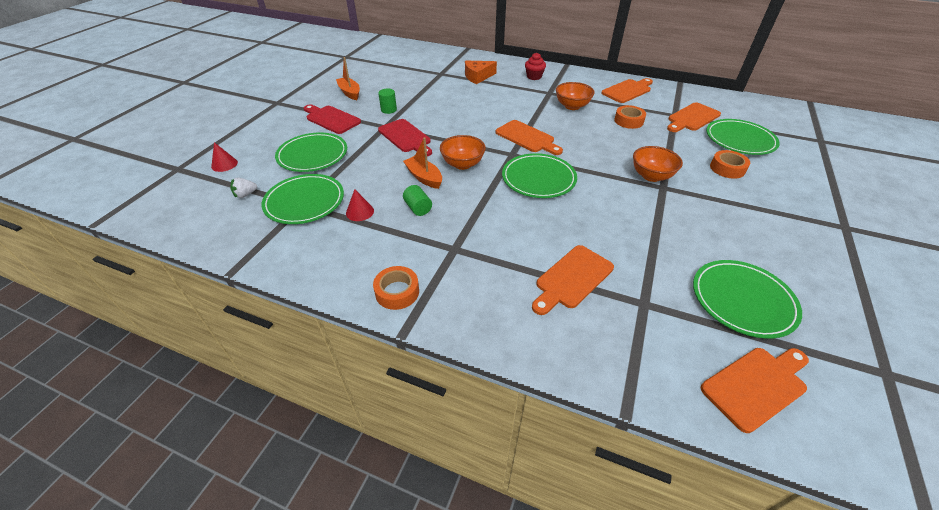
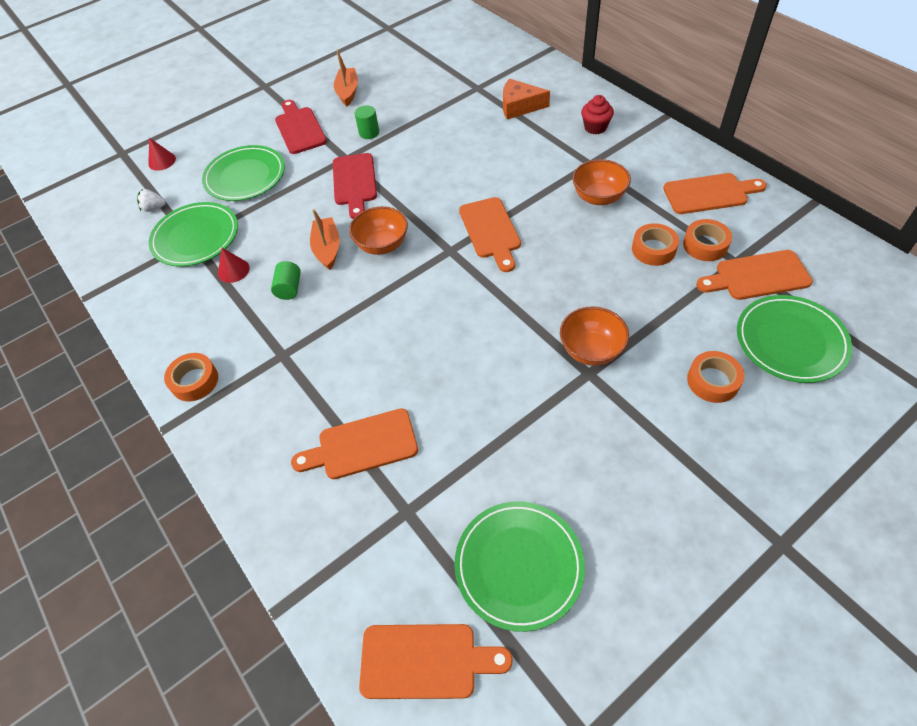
camera: 35 degrees right, 10 degrees up
(538, 178) = (448, 299): green plate -> none
(652, 112) = (705, 245): none -> orange tape

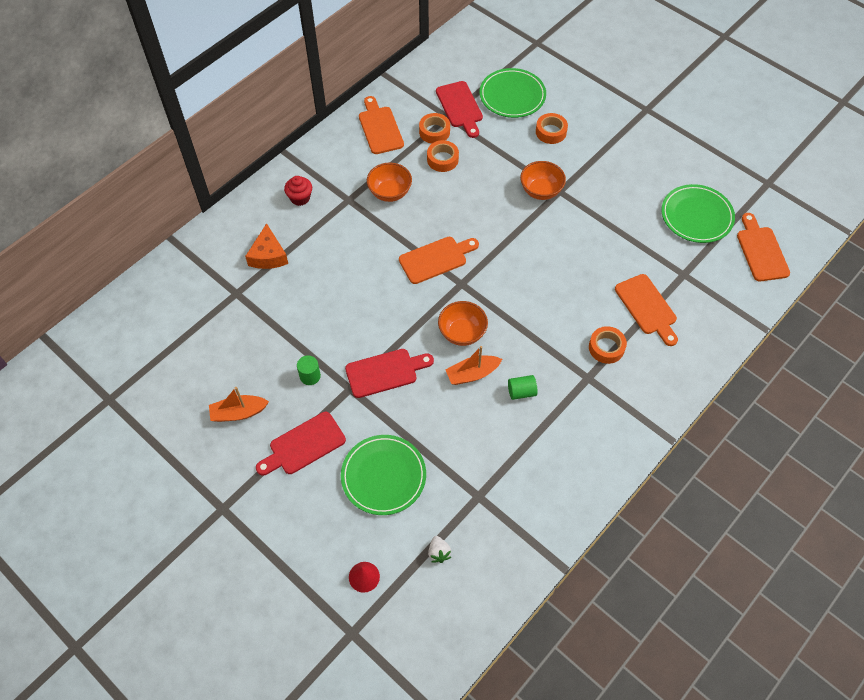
camera: 105 degrees left, 5 degrees up
(194, 381) = (626, 433): orange tape -> orange tape (606, 348)
(196, 237) = (474, 493): green plate -> none
(233, 270) = (509, 444): red cone -> none
(757, 276) = (460, 107): orange cutting board -> red cutting board

